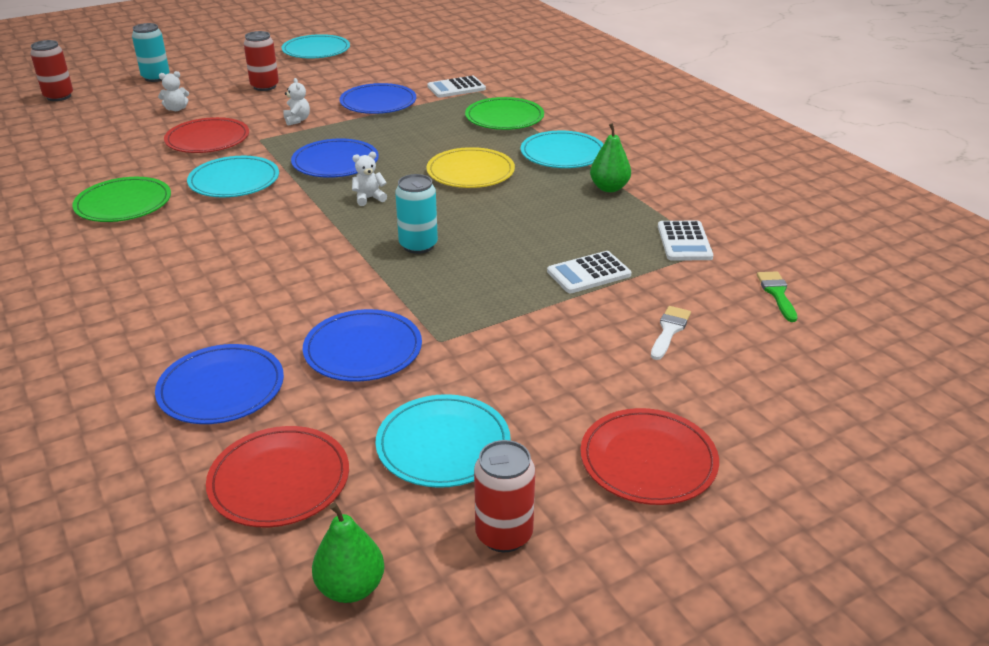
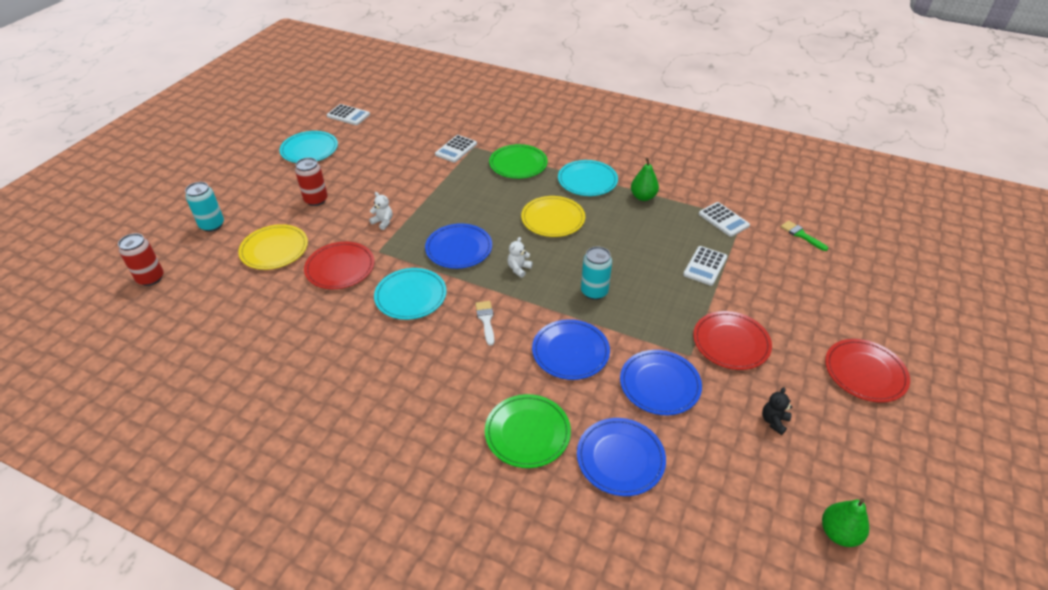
camera: 35 degrees left, 10 degrees up
(123, 204) = (357, 354): green plate -> green plate (527, 433)
(176, 109) = (274, 249): white teddy bear -> yellow plate
(279, 480) = (729, 496): red plate -> red plate (731, 342)
(378, 103) = (420, 183): blue plate -> blue plate (570, 351)
(391, 35) = (348, 115): none -> white calculator
(443, 445) = (774, 421): turquoise plate -> black teddy bear
(504, 534) = (861, 456): red can -> none
(669, 330) = (784, 285): white brush -> white brush (486, 320)

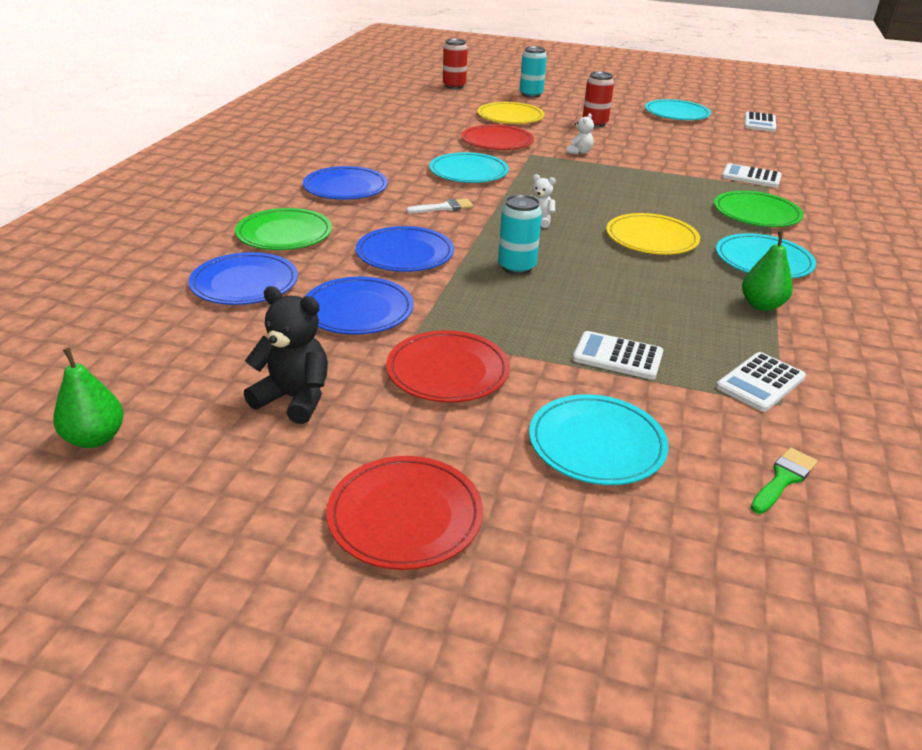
camera: 80 degrees right, 10 degrees down
(459, 248) = (557, 189): blue plate -> blue plate (345, 187)
(774, 421) = (294, 399): black teddy bear -> black teddy bear, size x1.75
(789, 291) = (596, 443): none -> turquoise plate

